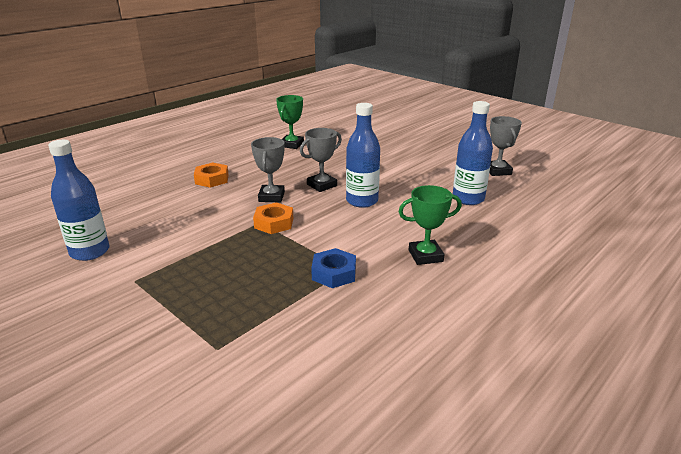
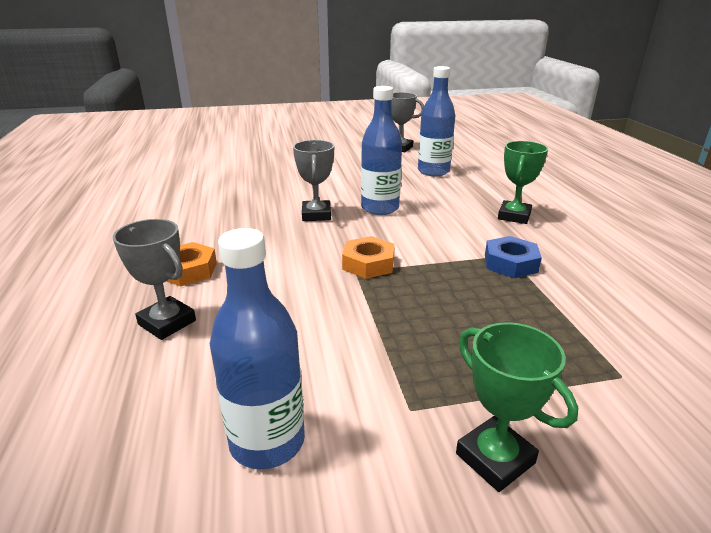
camera: 55 degrees left, 0 degrees up
(271, 197) = (302, 247): grey trophy -> grey trophy (167, 322)
(291, 144) = (185, 199): green trophy -> green trophy (495, 458)

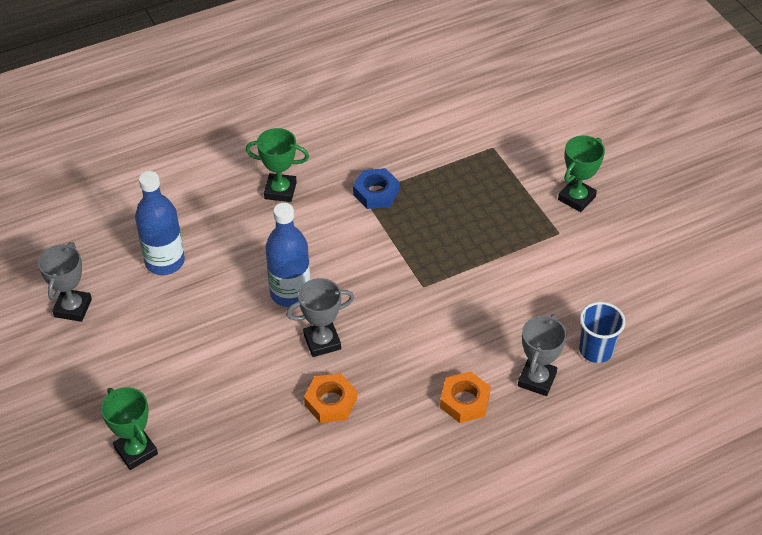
camera: 105 degrees left, 20 degrees up
(161, 388) = (596, 350): none -> blue cup
(267, 441) = (608, 286): blue bottle -> none
(270, 156) = (136, 451): none -> green trophy
(368, 263) = (408, 280): orange nut -> orange nut (330, 402)

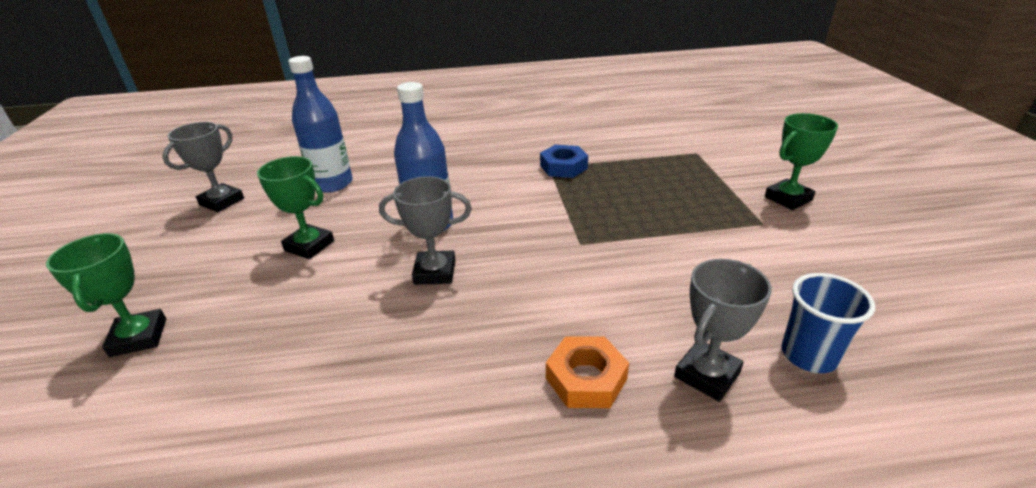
camera: 20 degrees right, 15 degrees down
(280, 191) = (473, 154): green trophy -> green trophy (309, 246)
(330, 402) = (403, 337): orange nut -> none

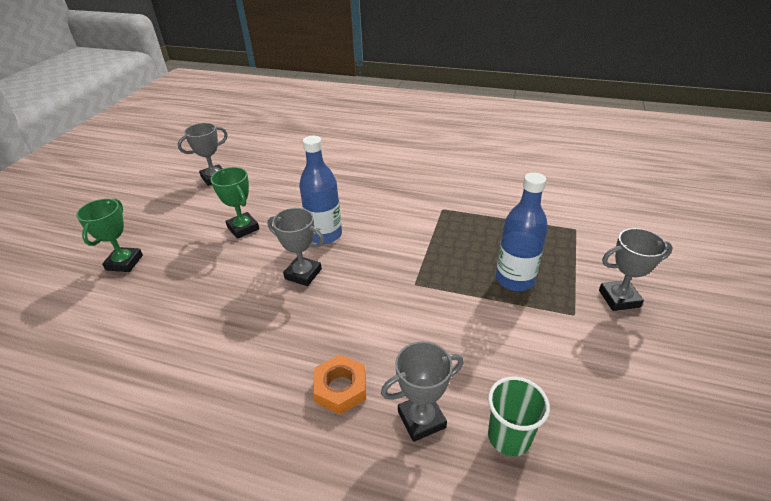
camera: 25 degrees right, 5 degrees up
(332, 184) = (285, 182): blue bottle -> blue bottle (515, 279)
(563, 167) = (453, 212): blue nut -> none
(788, 199) = (619, 298): green trophy -> grey trophy
(808, 355) = (509, 437): blue cup -> green cup

